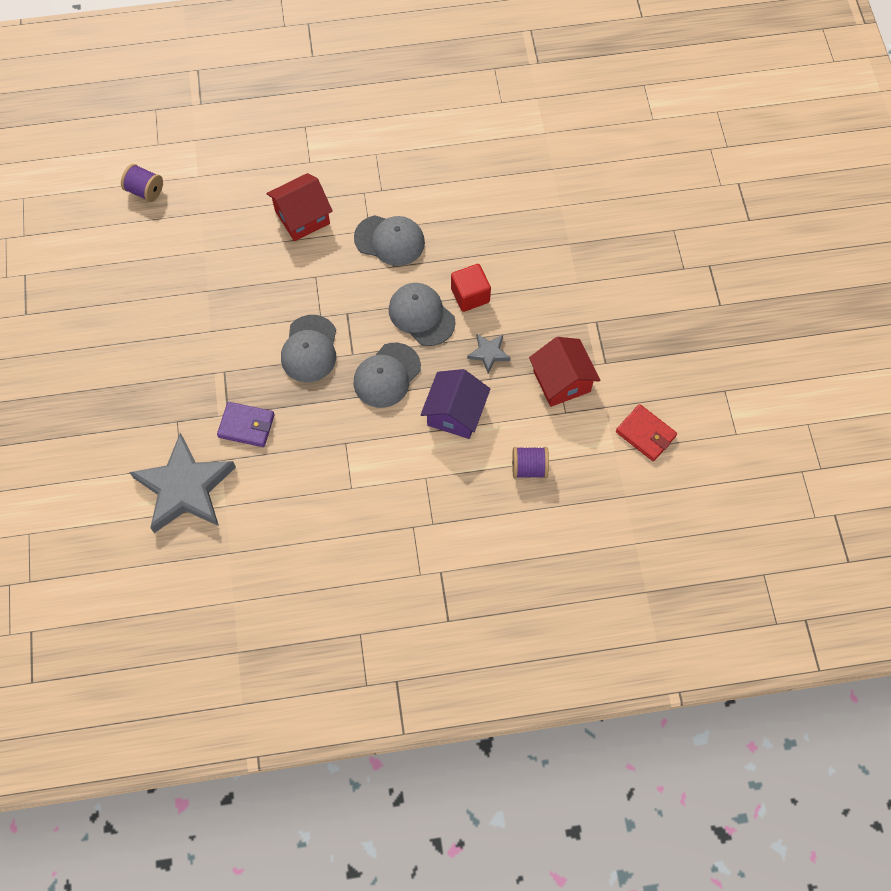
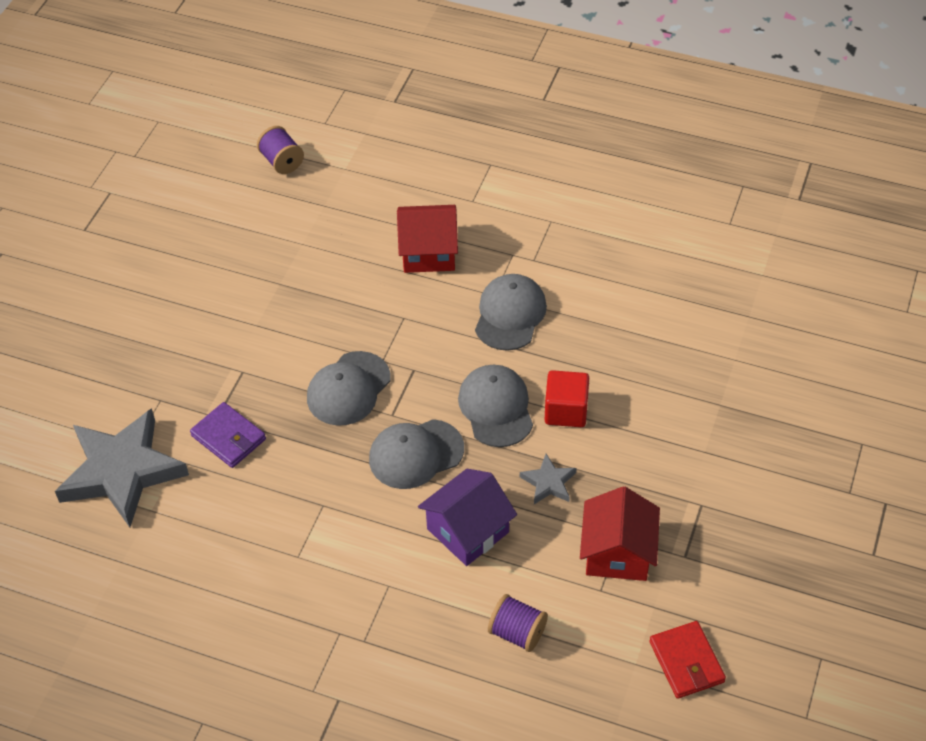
camera: 30 degrees right, 15 degrees down
(389, 240) = (510, 314): grey cap -> grey cap turned 120 degrees counterclockwise

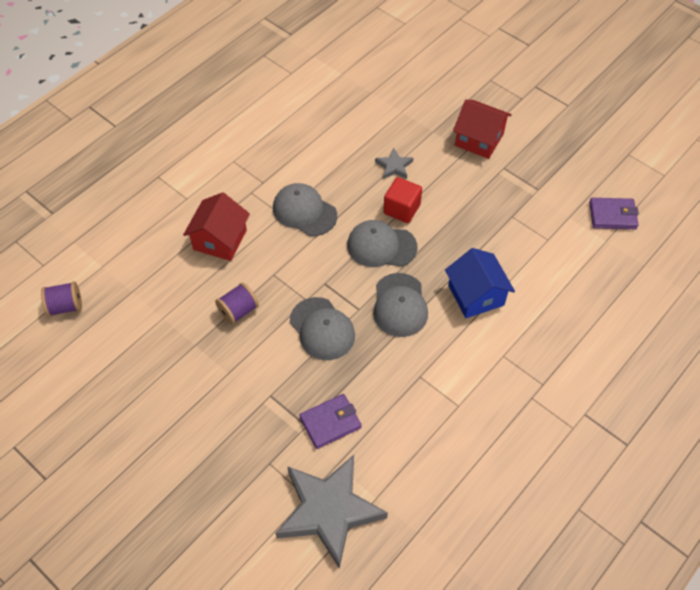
camera: 70 degrees left, 5 degrees up
(468, 530) = (476, 295): purple house -> blue house
(517, 632) = (565, 294): purple spool -> purple spool (238, 311)
(548, 482) = (455, 238): grey star -> grey star (394, 166)
(617, 552) = (523, 221): red house -> red house (479, 139)
(686, 662) = (612, 215): red wallet -> purple wallet

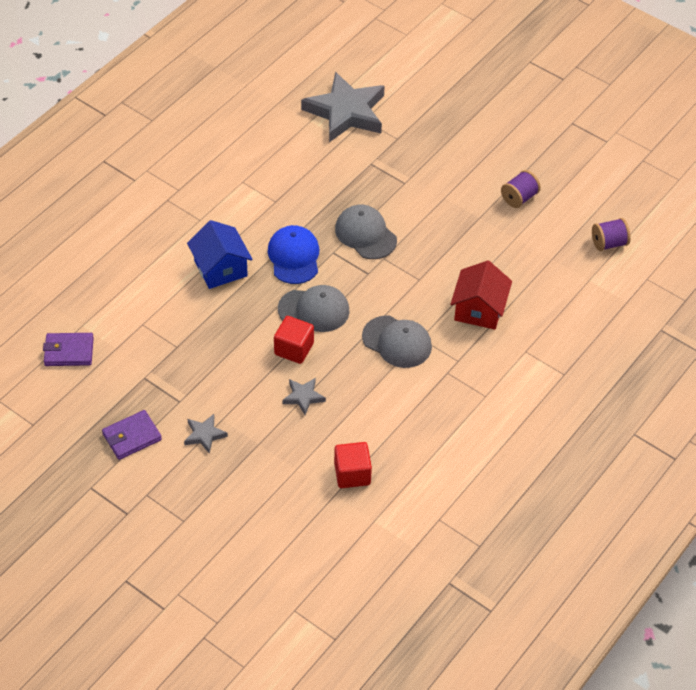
camera: 175 degrees right, 5 degrees down
(238, 311) = (446, 246): purple spool -> purple spool (519, 198)
(330, 422) = (350, 166): purple wallet -> purple wallet (132, 437)
(356, 106) = (352, 474): none -> red cube
(400, 305) = (294, 257): grey cap -> blue cap
(479, 139) = (204, 435): red house -> grey star

